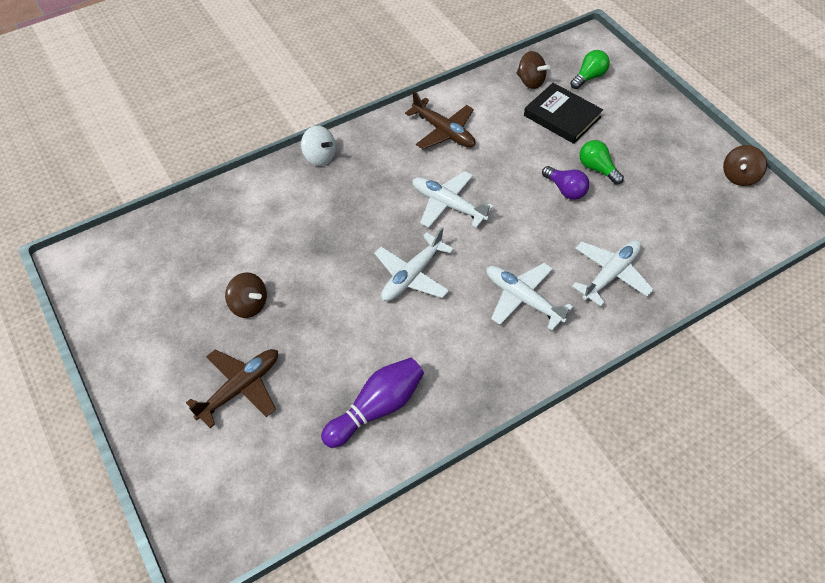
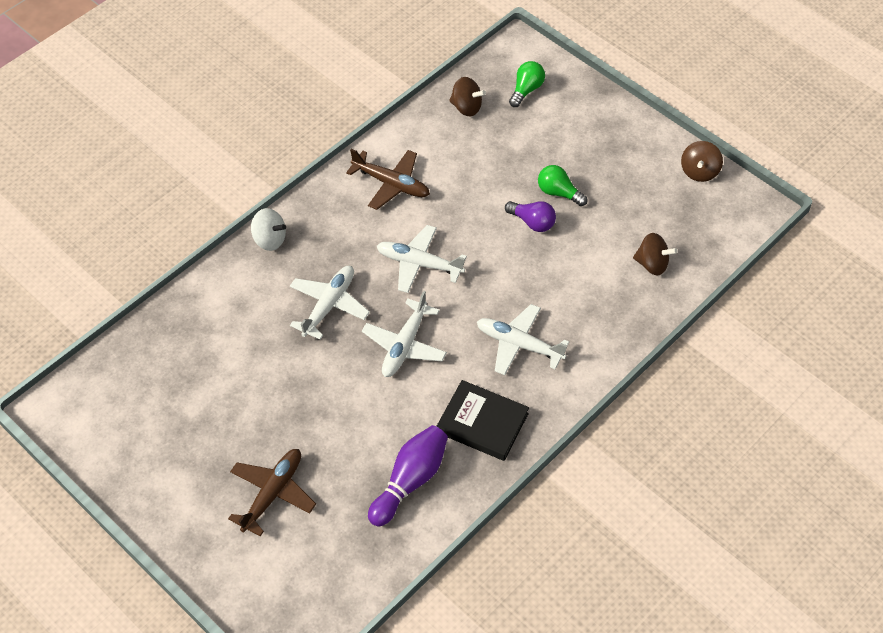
camera: 15 degrees left, 0 degrees up
(249, 305) = (251, 412): brown spinning top -> brown spinning top (652, 264)
(562, 116) = (509, 141): black book -> black book (482, 423)
(611, 274) = (597, 301): white plane -> white plane (329, 305)

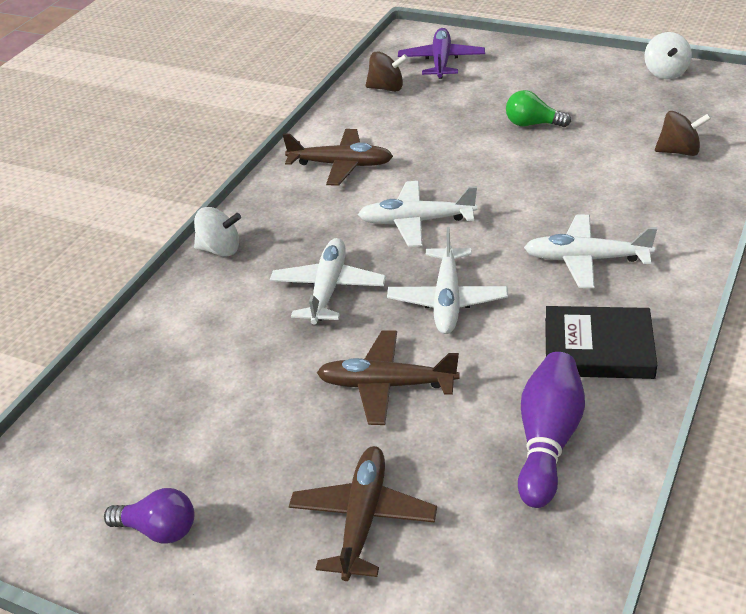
camera: 15 degrees left, 15 degrees down
(330, 401) = (386, 385): none -> brown plane
(526, 90) = (441, 61): green light bulb -> purple plane
(532, 222) = (522, 154): purple light bulb -> purple light bulb (159, 529)
(699, 171) = (665, 72): brown spinning top -> white spinning top

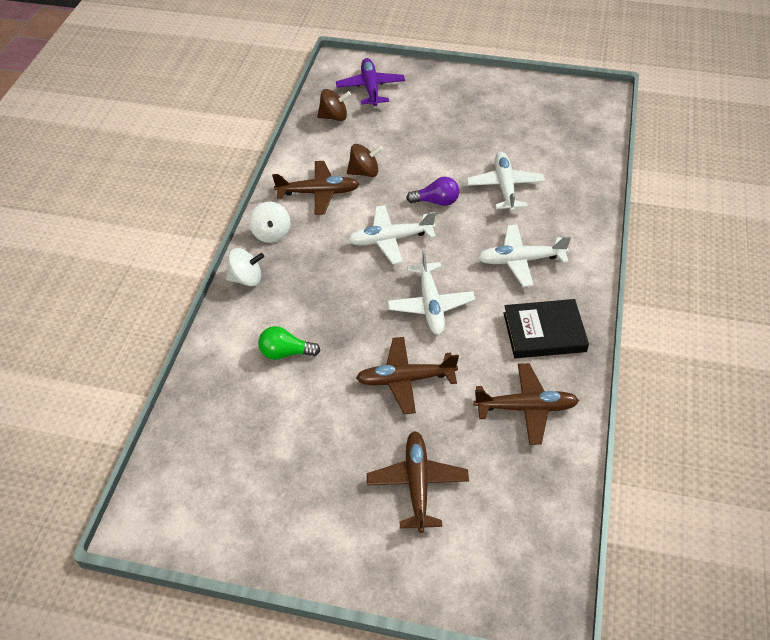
camera: 15 degrees left, 10 degrees up
(159, 529) = (276, 514): purple light bulb -> purple light bulb (436, 201)
(328, 289) = (340, 305): white plane -> white plane (505, 187)
(532, 124) = (455, 144): green light bulb -> green light bulb (286, 353)
(548, 440) = (526, 408): purple bowling pin -> brown plane
(665, 72) = (543, 89): white spinning top -> white spinning top (271, 233)
(679, 151) = (566, 161): brown spinning top -> brown spinning top (364, 172)

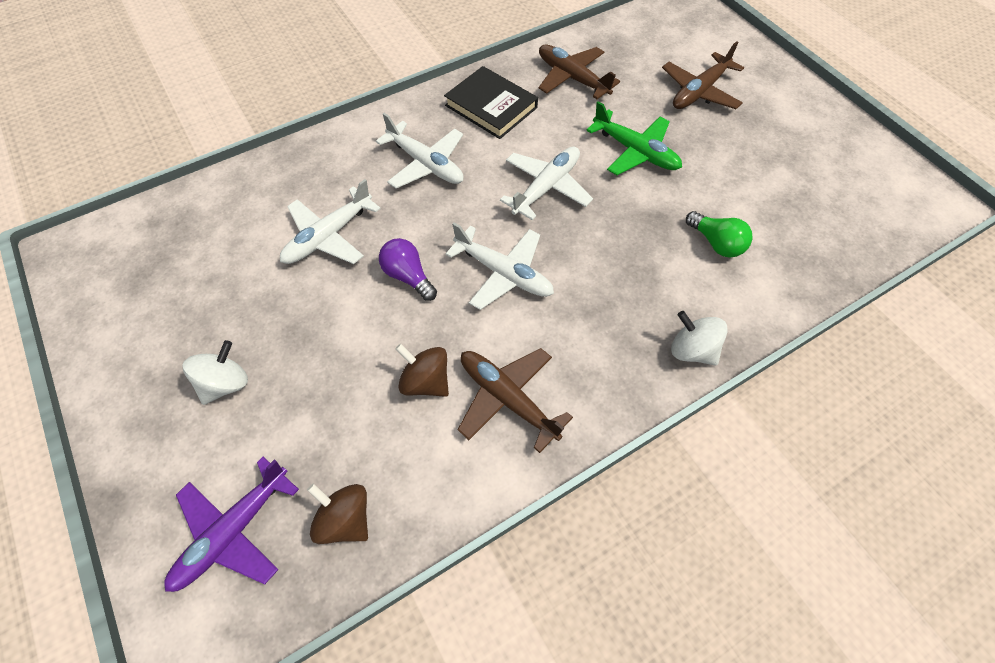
camera: 135 degrees left, 10 degrees up
(271, 233) = (615, 387): white spinning top -> white spinning top (225, 383)
(405, 379) = (635, 152): brown plane -> green plane

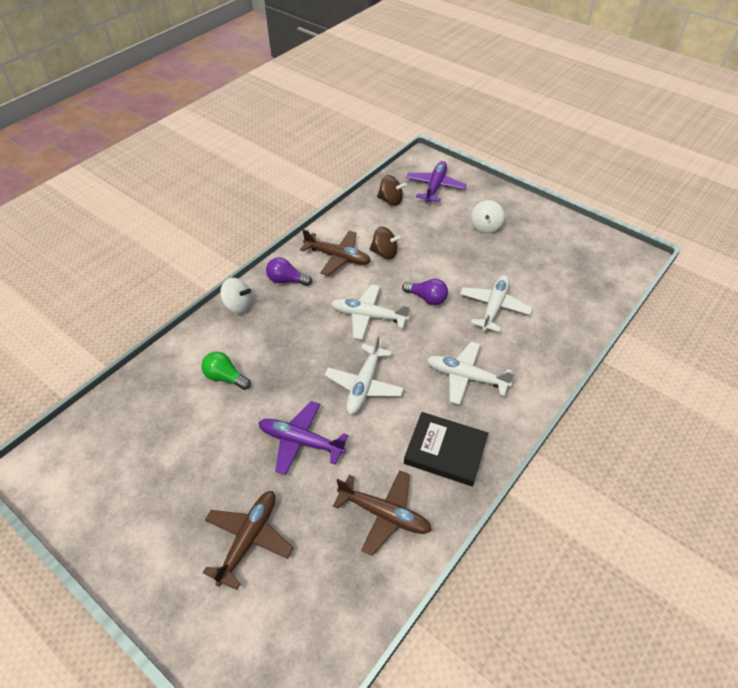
camera: 160 degrees right, 10 degrees down
(606, 376) = (286, 280): none -> purple light bulb
(635, 152) = (300, 441): green plane -> purple plane

